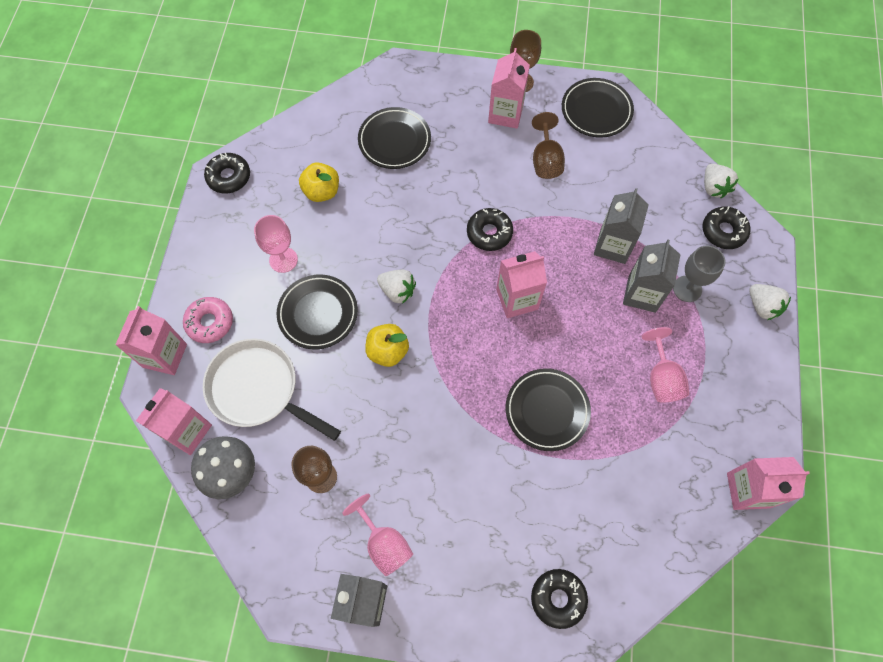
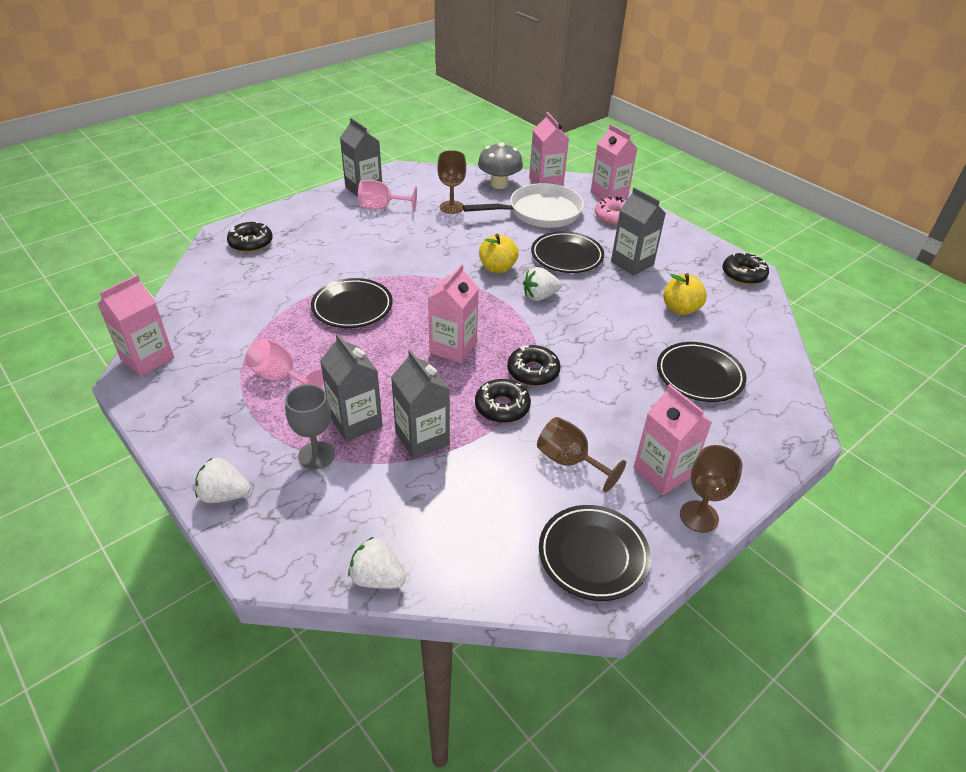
camera: 130 degrees right, 25 degrees down
(283, 260) = (632, 263): pink goblet -> grey carton
(723, 231) = (325, 537): black donut -> black donut (502, 407)

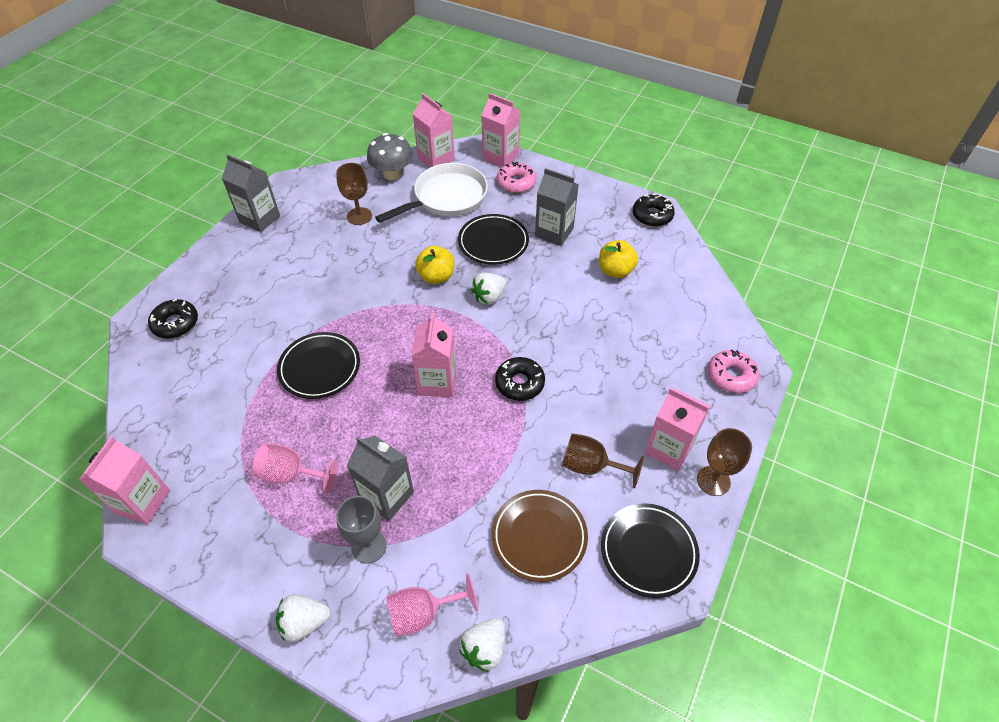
camera: 20 degrees left, 10 degrees up
(377, 578) = (484, 648): white strawberry -> white strawberry turned 60 degrees counterclockwise
(381, 207) = (289, 237): pink goblet -> pink goblet (423, 613)
(422, 438) = (455, 491): grey carton -> none
(484, 503) = (539, 537): none -> brown plate
(502, 407) = (510, 431): black donut -> none
(699, 375) = (658, 338): black plate -> none
(766, 431) = (731, 376): none -> pink donut

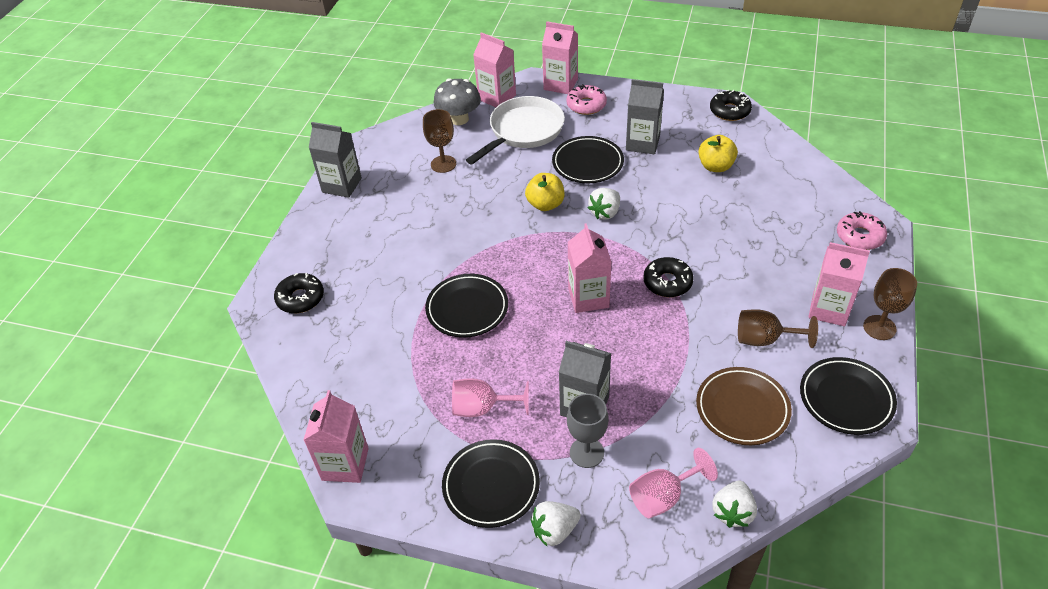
camera: 10 degrees left, 5 degrees down
(265, 558) = (491, 486): none -> black plate

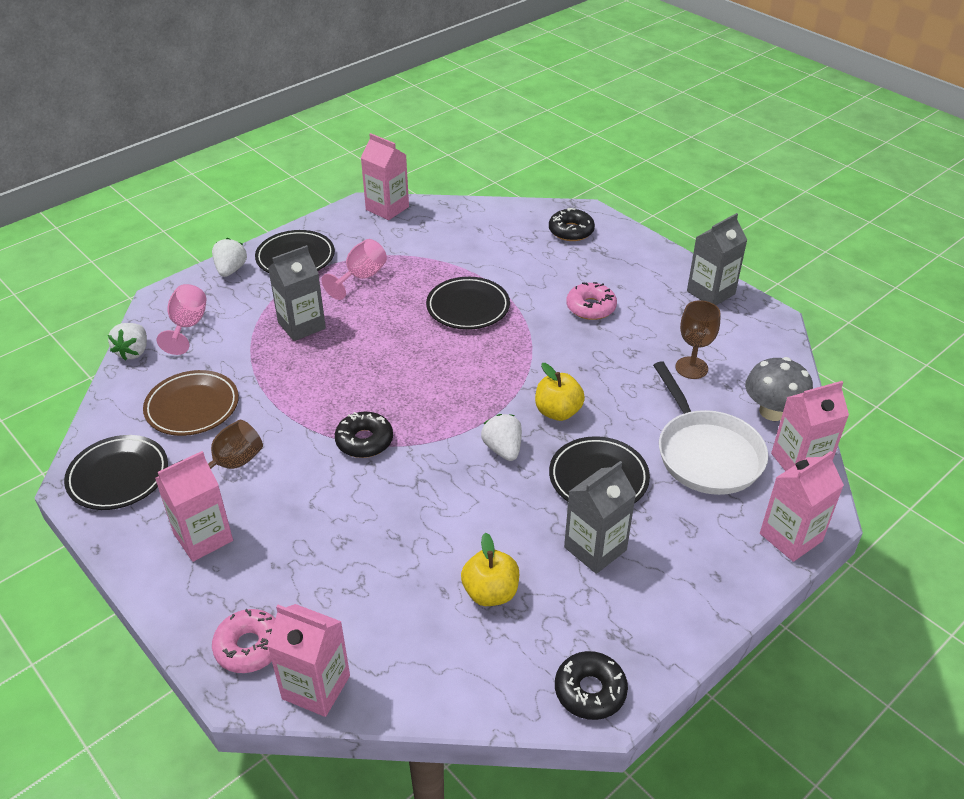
camera: 120 degrees right, 5 degrees down
(586, 105) = (721, 538): pink donut -> pink donut (591, 307)
(586, 452) = (264, 308): grey goblet -> none
(588, 297) = (404, 380): pink carton -> pink carton (316, 687)
(733, 512) = (133, 352): white strawberry -> white strawberry turned 135 degrees counterclockwise
(879, 327) = (141, 560): brown goblet -> none

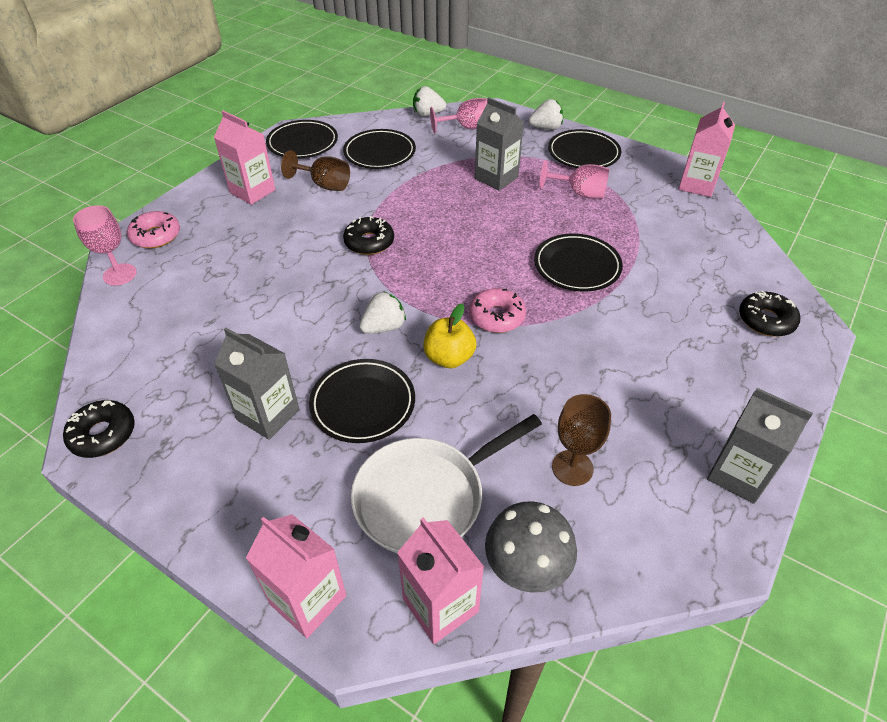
camera: 75 degrees right, 5 degrees up
(192, 407) = (379, 153): brown plate -> black plate
(316, 687) = (119, 274): pink carton -> pink goblet
(490, 592) = (210, 350): yellow apple -> none
(591, 307) = (633, 359): pink donut -> pink donut (497, 317)

